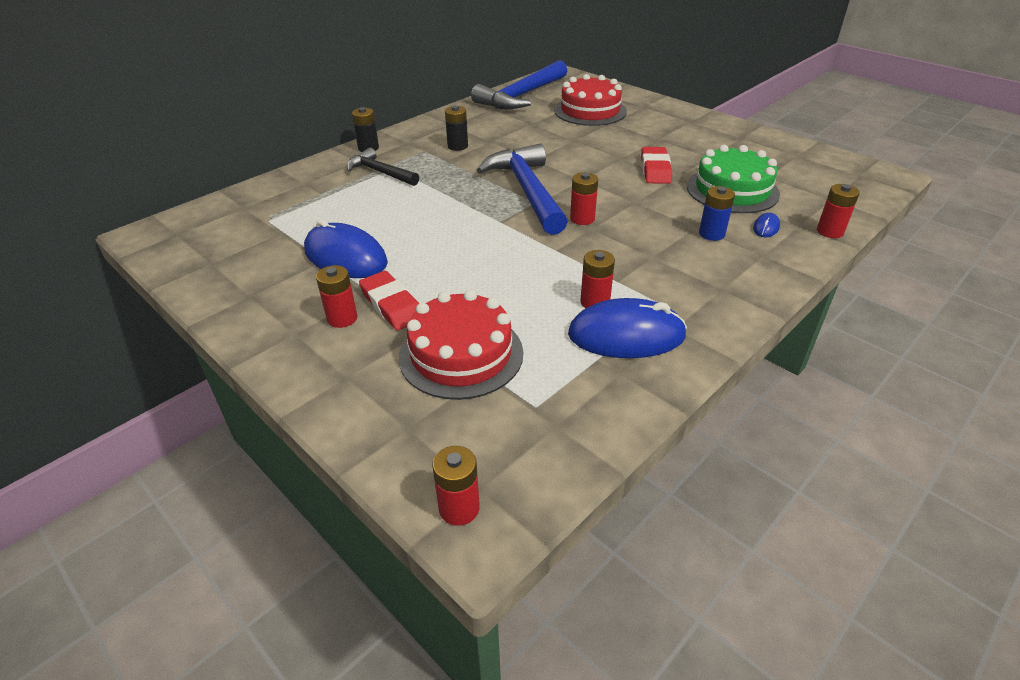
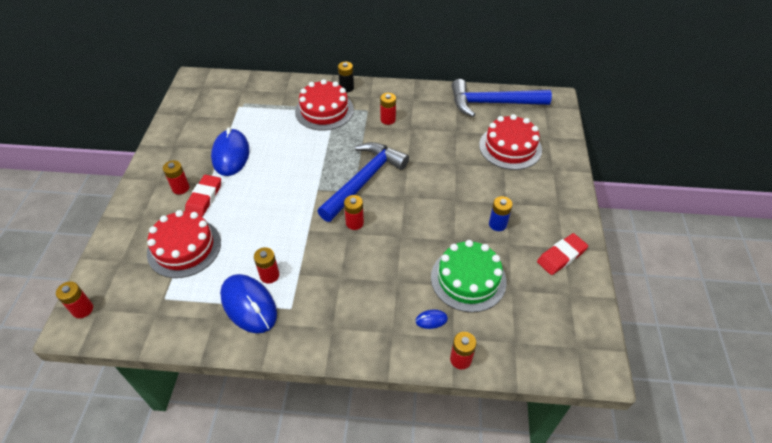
camera: 50 degrees right, 10 degrees up
(380, 172) = (324, 110): black hammer -> red cake
(457, 146) = (388, 119): black battery -> red battery
(655, 169) = (456, 225): red eraser -> red eraser (561, 256)
(711, 234) = (395, 294): blue battery -> blue battery (497, 224)

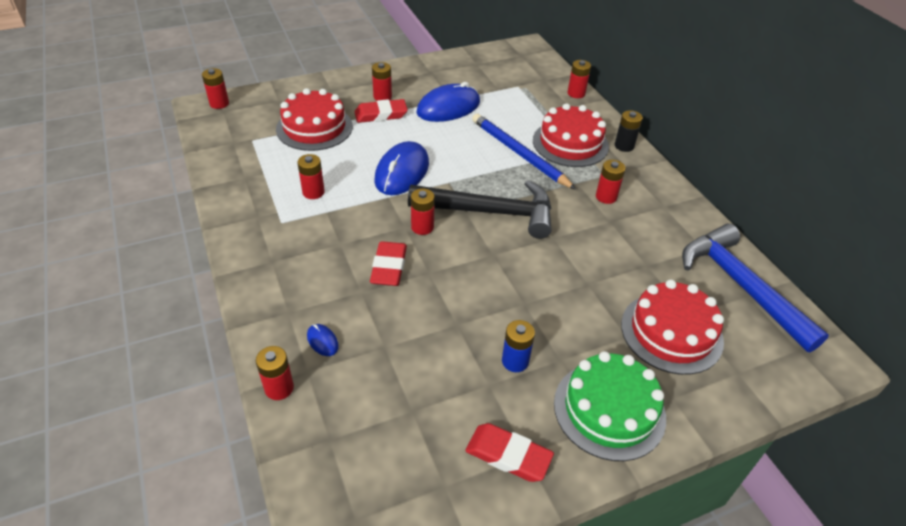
camera: 60 degrees right, 5 degrees down
(248, 305) = (271, 192): blue mouse -> blue mouse (402, 172)
(273, 82) = (576, 93): none -> red battery
(315, 140) = (519, 153): none -> blue pencil
(364, 180) = (490, 212): blue hammer -> black hammer
(382, 257) = (388, 267): none -> red eraser
(468, 279) = (403, 358): green cake -> green cake (609, 409)

